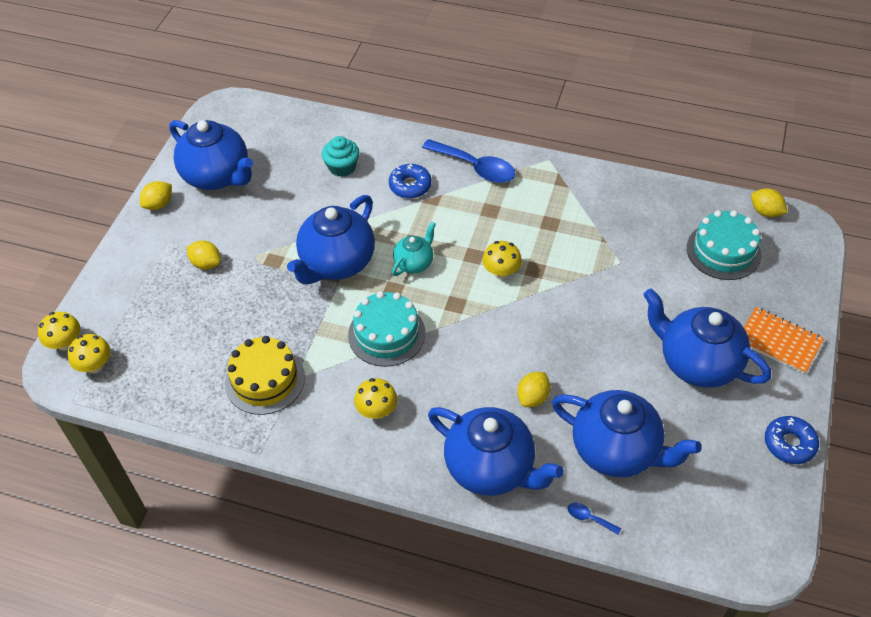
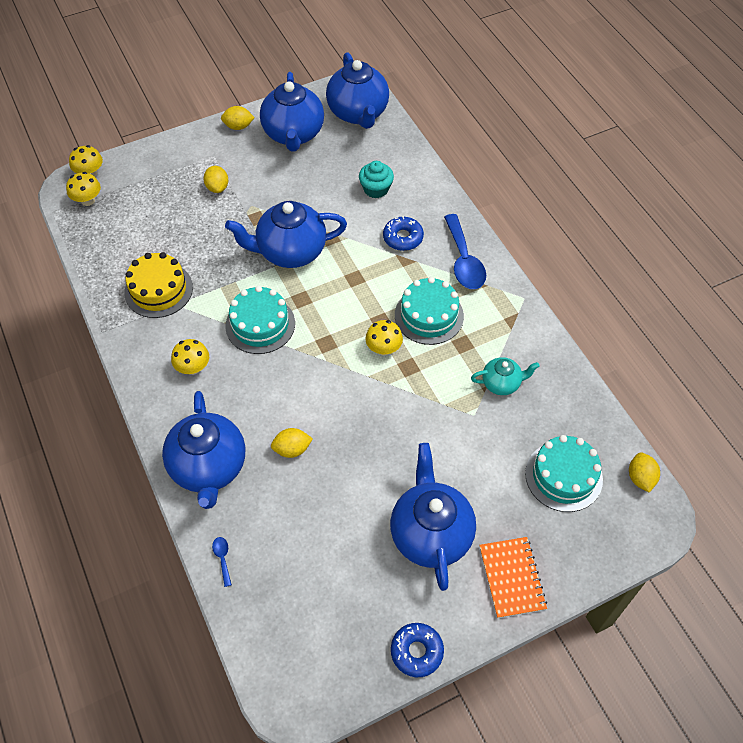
camera: 45 degrees right, 5 degrees up
(414, 263) = (336, 293): turquoise teapot -> turquoise teapot (501, 383)
(502, 223) = (429, 315): none -> turquoise cake
(616, 450) = (297, 535): blue teapot -> blue teapot (358, 113)

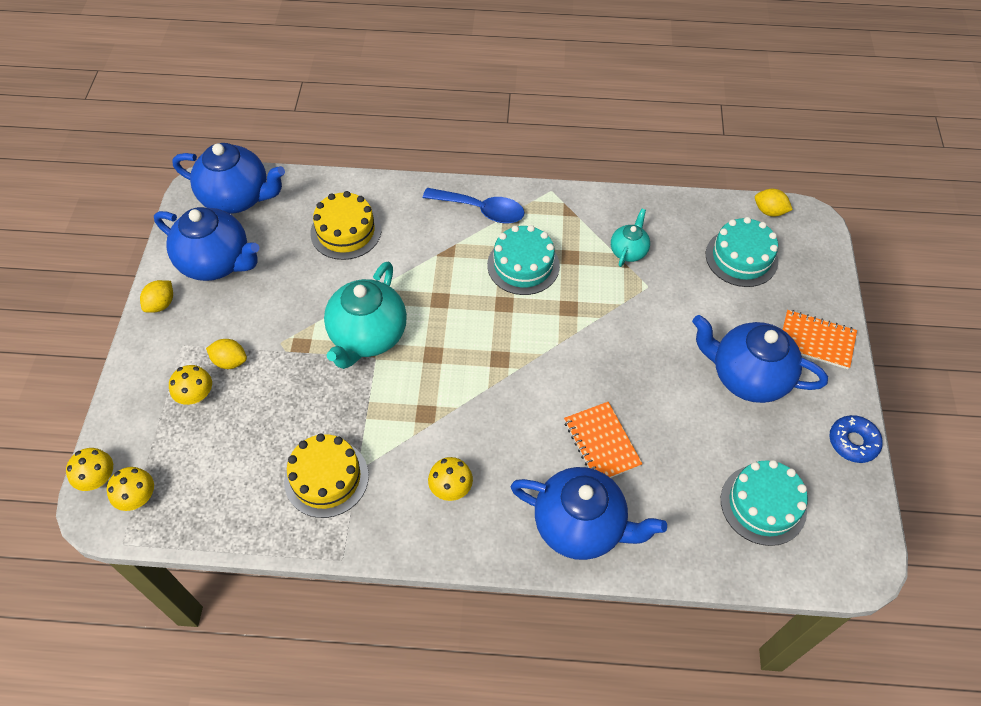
camera: 60 degrees left, 0 degrees up
(222, 558) = (689, 558): blue spoon -> none
(260, 324) = (439, 403): turquoise cake -> turquoise cake (763, 504)
(290, 252) = (368, 336): blue teapot -> turquoise teapot
(292, 449) = (601, 443): yellow lemon -> orange notebook
(376, 189) = (346, 231): turquoise cupcake -> yellow cake
(383, 348) = (536, 316): yellow mushroom -> yellow mushroom (196, 395)
(403, 238) = (421, 240): blue donut -> none

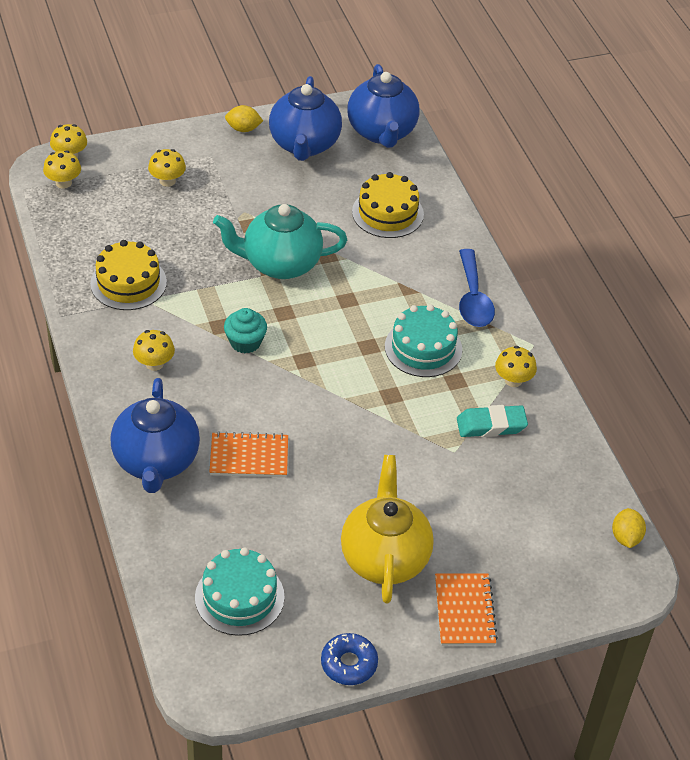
camera: 65 degrees right, 10 degrees down
(230, 361) = (209, 188): yellow lemon -> none
(456, 399) = (245, 342): none -> turquoise cupcake
(585, 218) = (513, 380): none -> yellow mushroom
(601, 443) = (249, 457): orange notebook -> orange notebook turned 45 degrees clockwise
(628, 251) = (491, 425): turquoise teapot -> turquoise eraser
(741, 257) = (541, 524): turquoise cake -> none
(747, 377) = (384, 557): blue teapot -> yellow teapot

